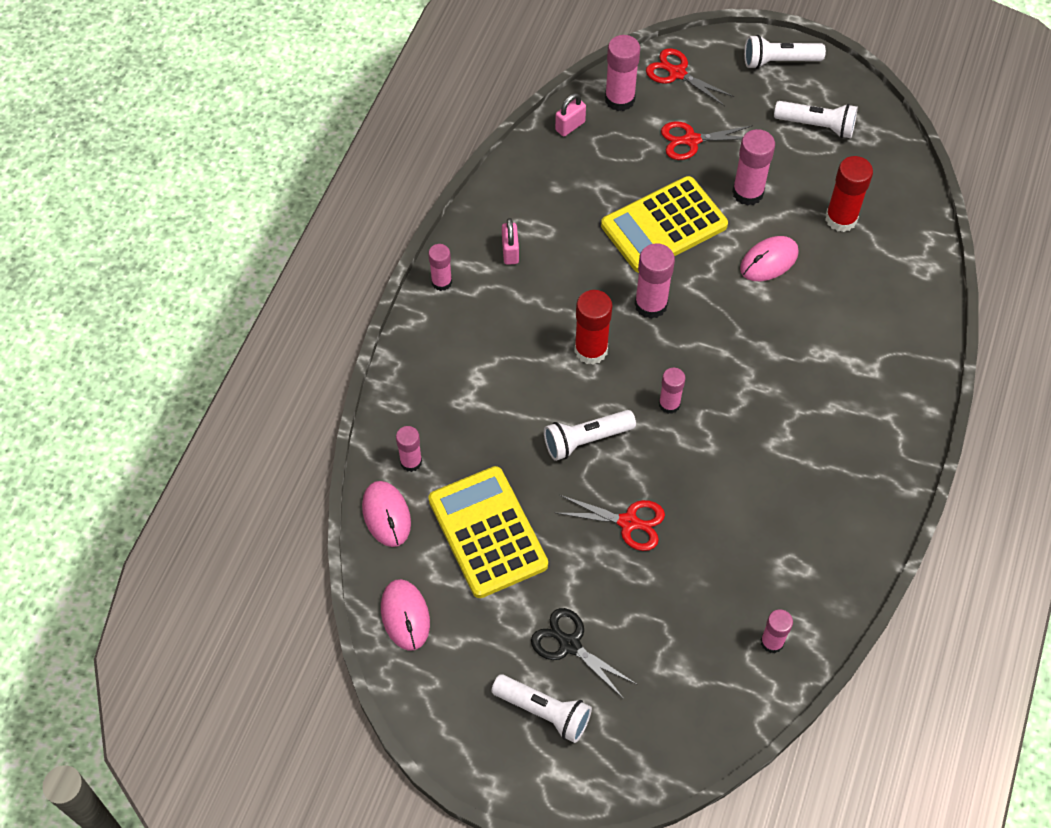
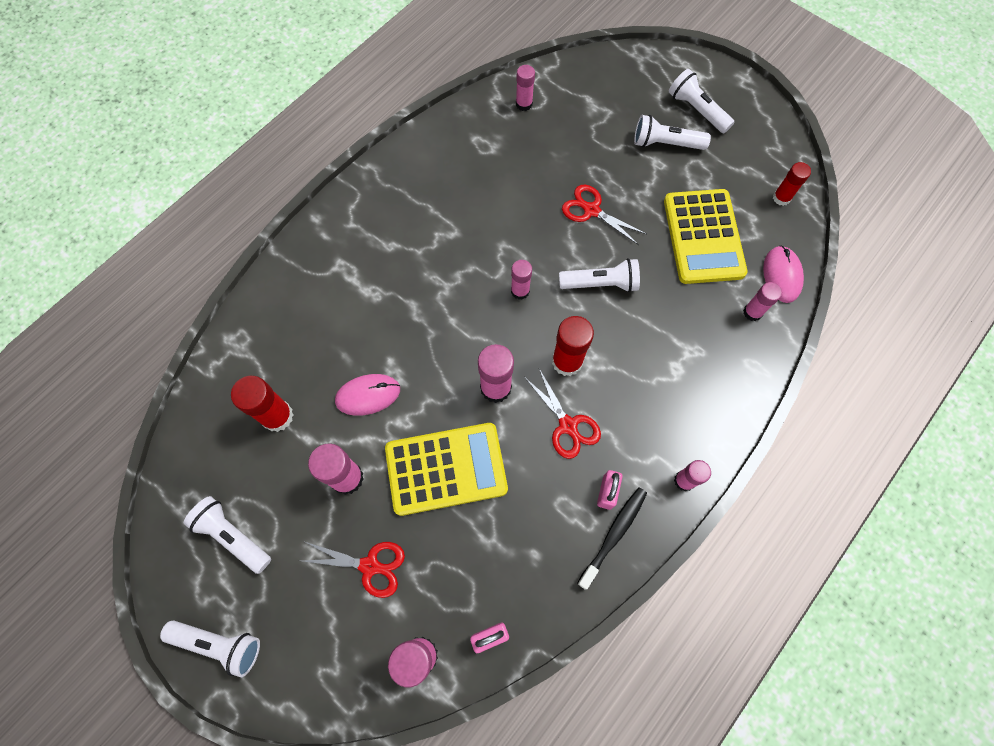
camera: 160 degrees left, 10 degrees up
(405, 615) = (781, 198): pink mouse -> red glue stick
(493, 222) = (614, 535): none -> black toothbrush
(570, 645) = (665, 144): black scissors -> white flashlight
(677, 73) = (339, 671): red scissors -> red scissors (568, 425)

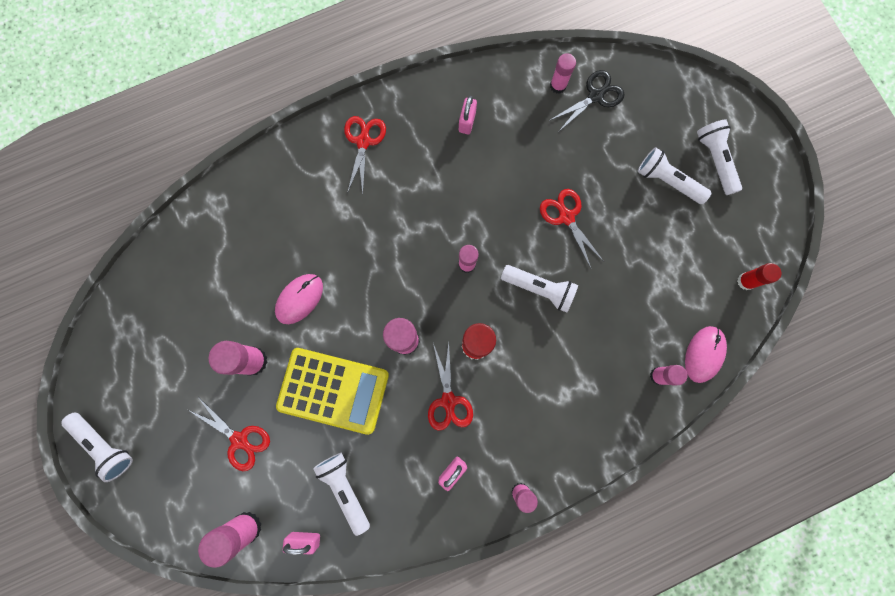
camera: 25 degrees right, 10 degrees up
(233, 536) = (147, 366): white flashlight -> white flashlight (345, 488)
(277, 416) = (221, 283): red glue stick -> none
(363, 223) = (363, 142): none -> red scissors
(368, 395) = (299, 299): pink mouse -> pink mouse turned 60 degrees counterclockwise
(455, 166) = (467, 122): none -> pink padlock
(562, 99) = (595, 96): none -> black scissors
(614, 535) = (440, 508): black toothbrush -> none
(703, 237) = (653, 286): yellow calculator -> none

